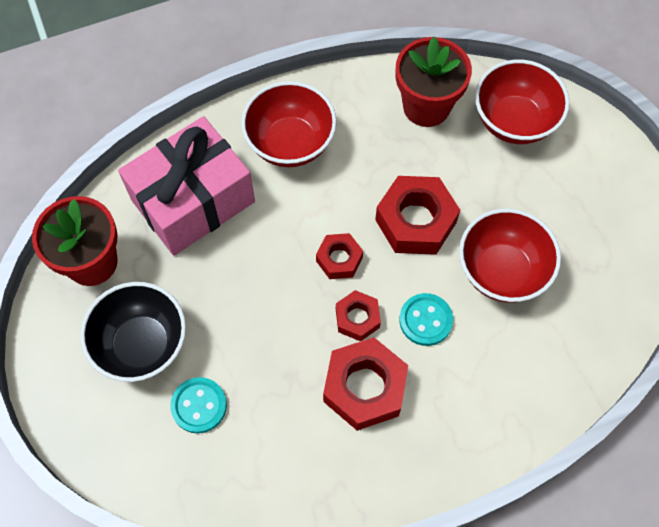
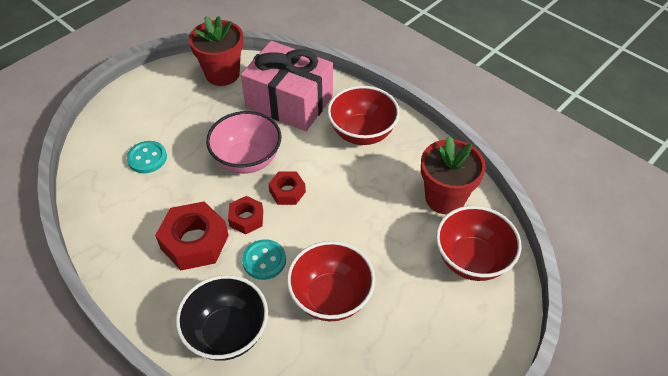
camera: 65 degrees right, 15 degrees down
(142, 345) = (178, 116): black bowl -> black bowl (227, 333)
(266, 285) = (247, 160): none -> pink bowl
(415, 221) = (342, 225): red nut -> none

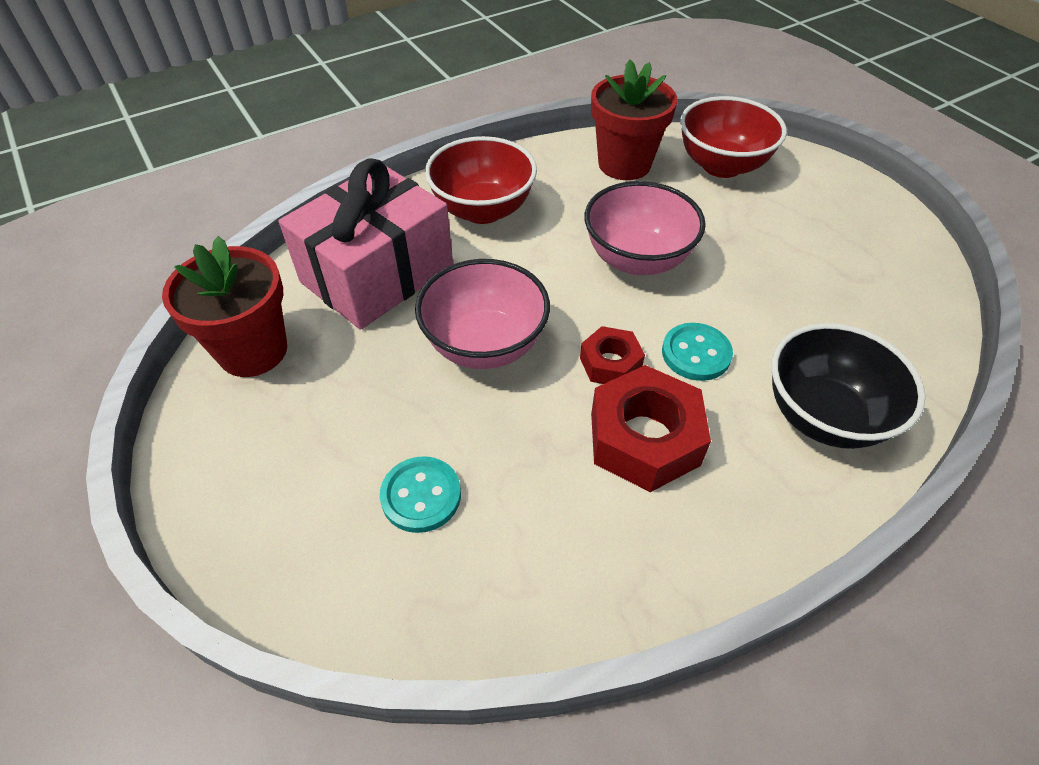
camera: 75 degrees left, 0 degrees up
(287, 192) = (569, 307): red nut -> none
(331, 297) = (766, 293): red bowl -> none
(341, 219) = (637, 259): none -> pink bowl

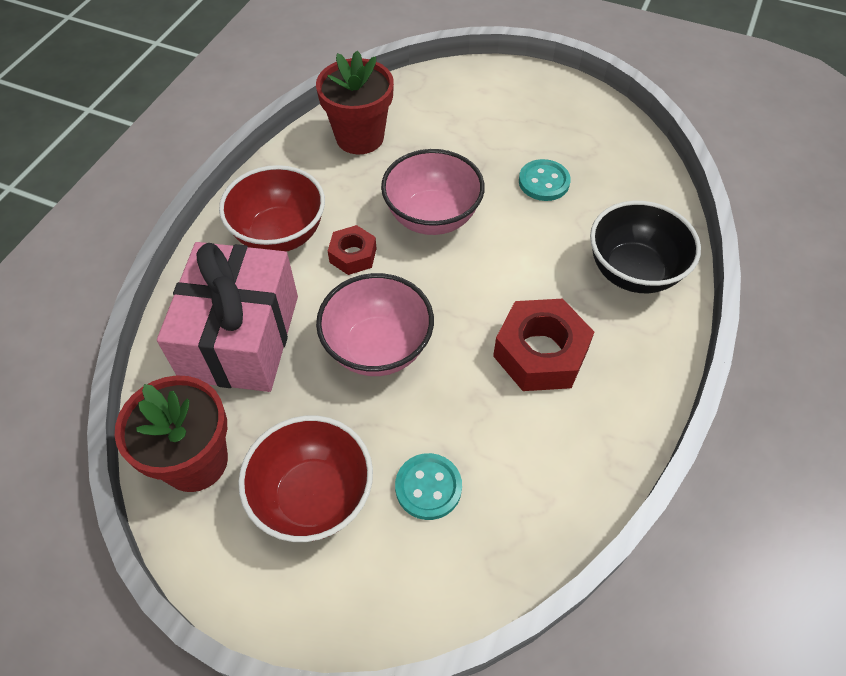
camera: 35 degrees left, 5 degrees up
(610, 363) = (477, 311): red nut -> red nut (353, 255)
(696, 353) = (526, 271): turquoise button -> turquoise button (544, 182)
(721, 166) = (433, 104): red bowl -> red bowl (313, 497)

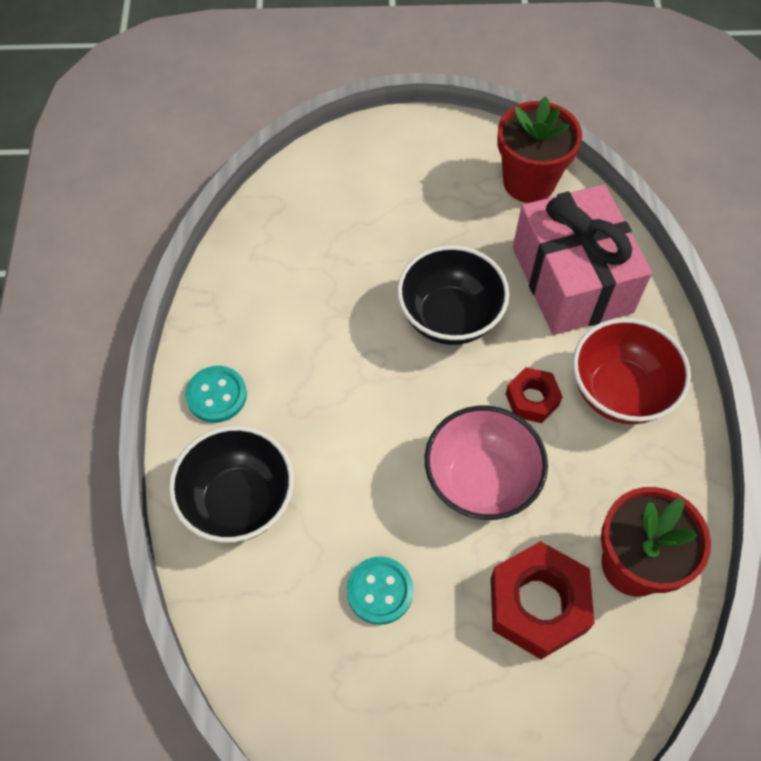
camera: 155 degrees right, 5 degrees up
(313, 497) = (428, 193): red bowl -> none
(378, 348) = (449, 318): pink bowl -> black bowl
(428, 487) = (348, 230): turquoise button -> turquoise button (216, 395)
(540, 353) = (303, 371): red nut -> red nut (538, 605)

